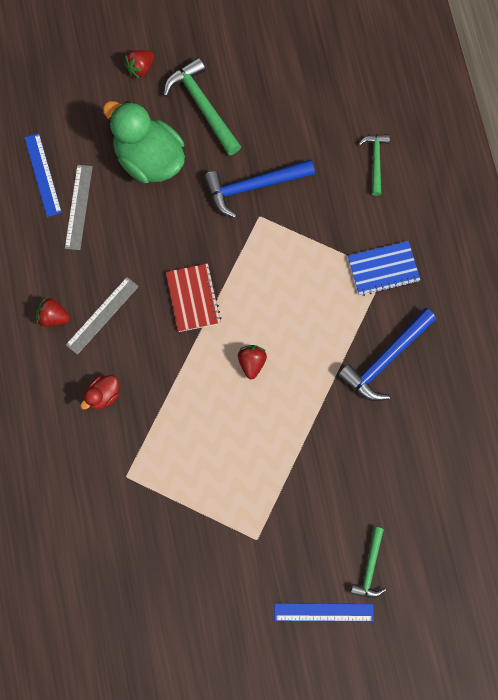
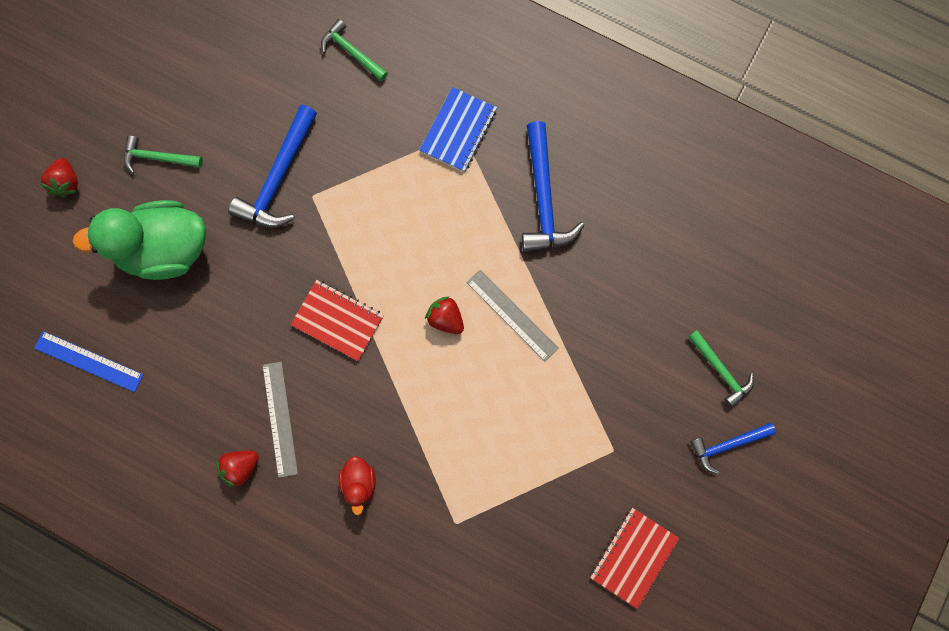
camera: 50 degrees left, 5 degrees up
(79, 207) = (152, 353): grey ruler -> grey ruler (512, 315)
(198, 607) = (633, 557): none -> red notebook
(202, 106) = (158, 158): green hammer -> green hammer, size x0.60
(323, 612) = (727, 445): blue ruler -> blue hammer

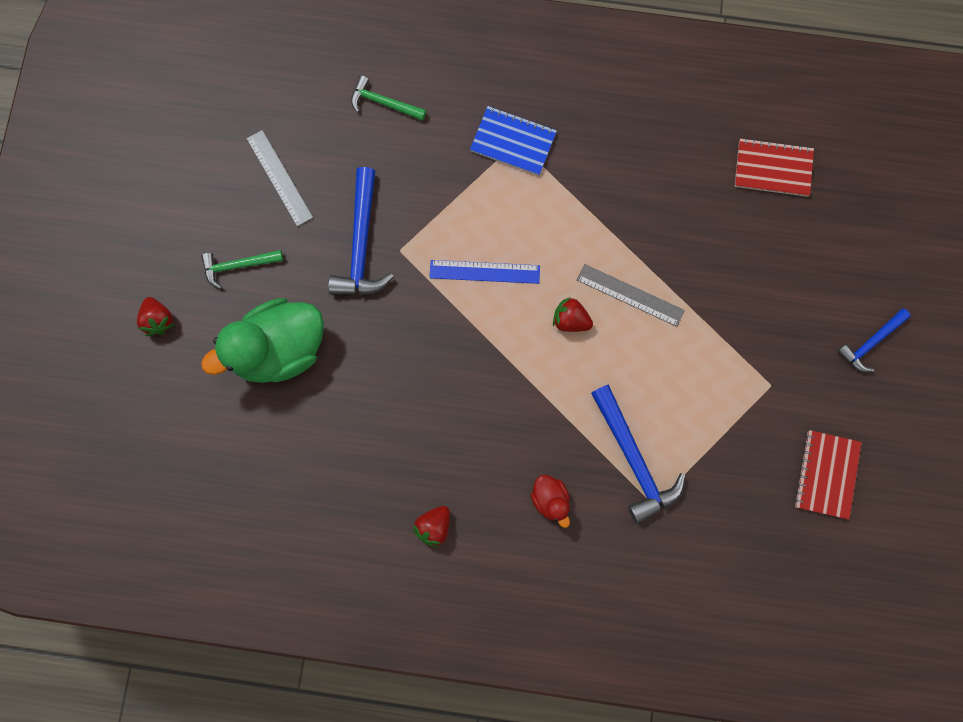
camera: 20 degrees left, 0 degrees up
(88, 361) = (249, 481): blue ruler -> blue ruler (484, 272)
(280, 419) = (453, 468): grey ruler -> grey ruler (280, 178)
(338, 321) = (470, 358): red notebook -> red notebook (773, 169)
(458, 131) = (513, 142): blue notebook -> blue notebook turned 75 degrees counterclockwise
(544, 198) = (617, 177): blue hammer -> blue hammer (634, 459)
(720, 370) = (838, 278): green hammer -> none

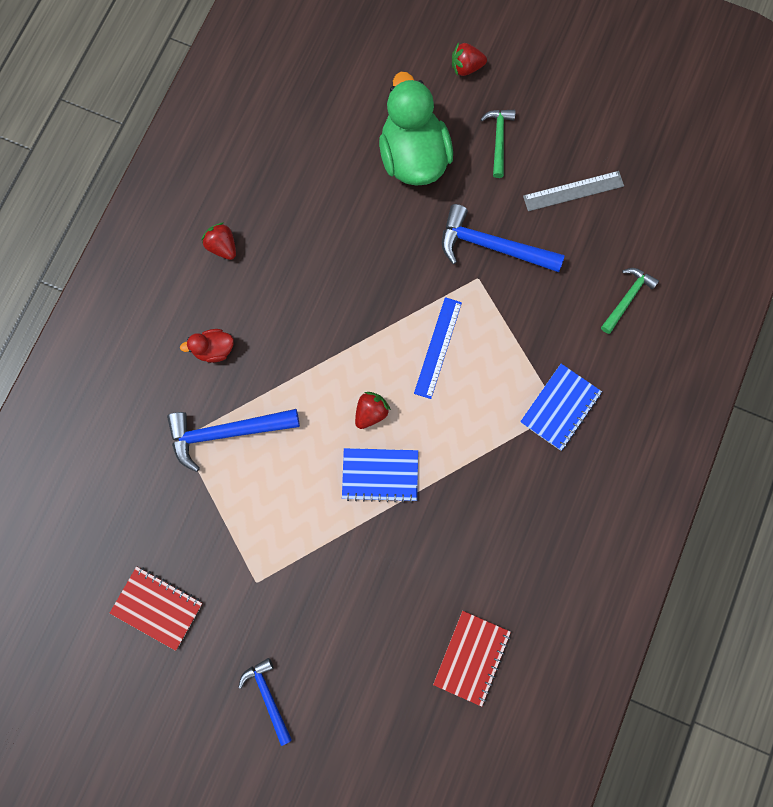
camera: 105 degrees right, 0 degrees up
(630, 295) = (380, 475): grey ruler -> blue notebook

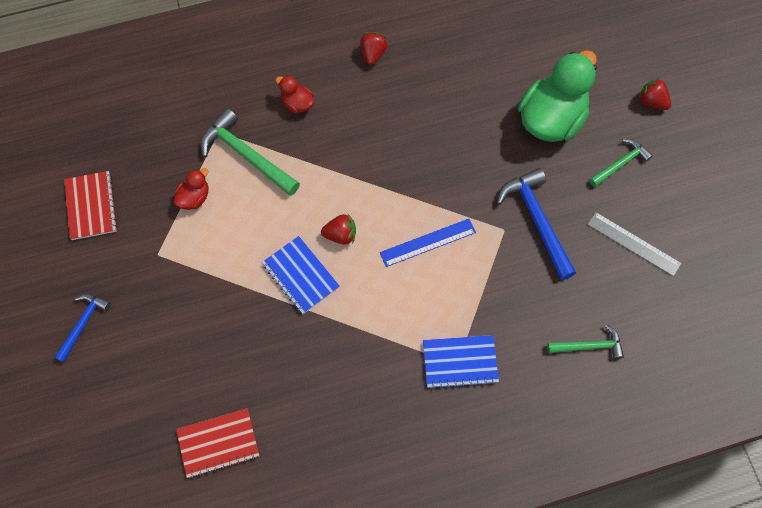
camera: 50 degrees right, 10 degrees down
(226, 433) = (246, 155): blue hammer -> green hammer
(229, 509) = (194, 198): none -> red duck

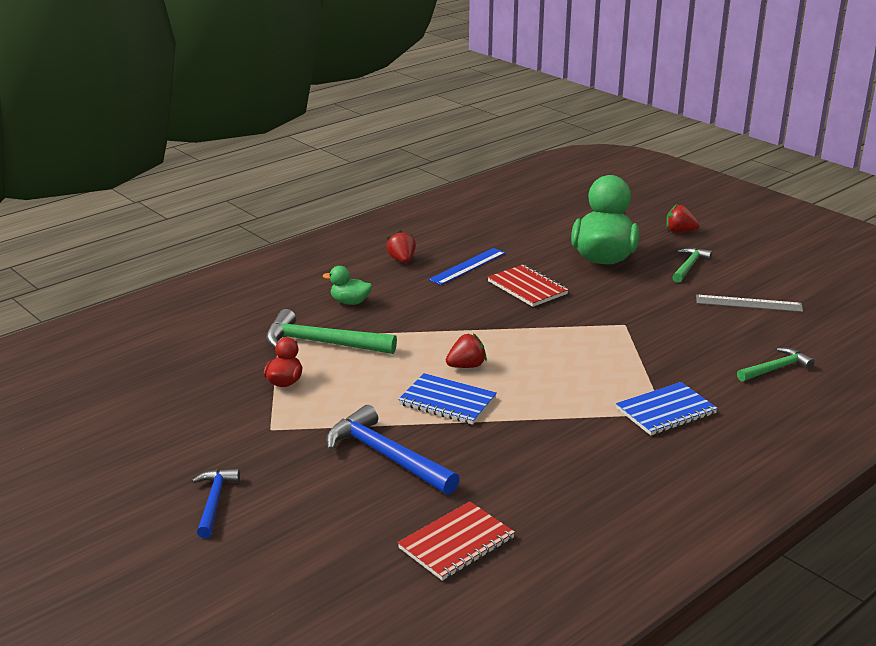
camera: 25 degrees left, 40 degrees down
(91, 206) = (164, 416): red notebook -> red notebook (527, 288)
(297, 104) = (350, 302): red duck -> green duck
(427, 242) = (559, 349): blue ruler -> blue ruler (467, 266)
(537, 221) = (649, 312): blue hammer -> blue hammer (386, 456)

